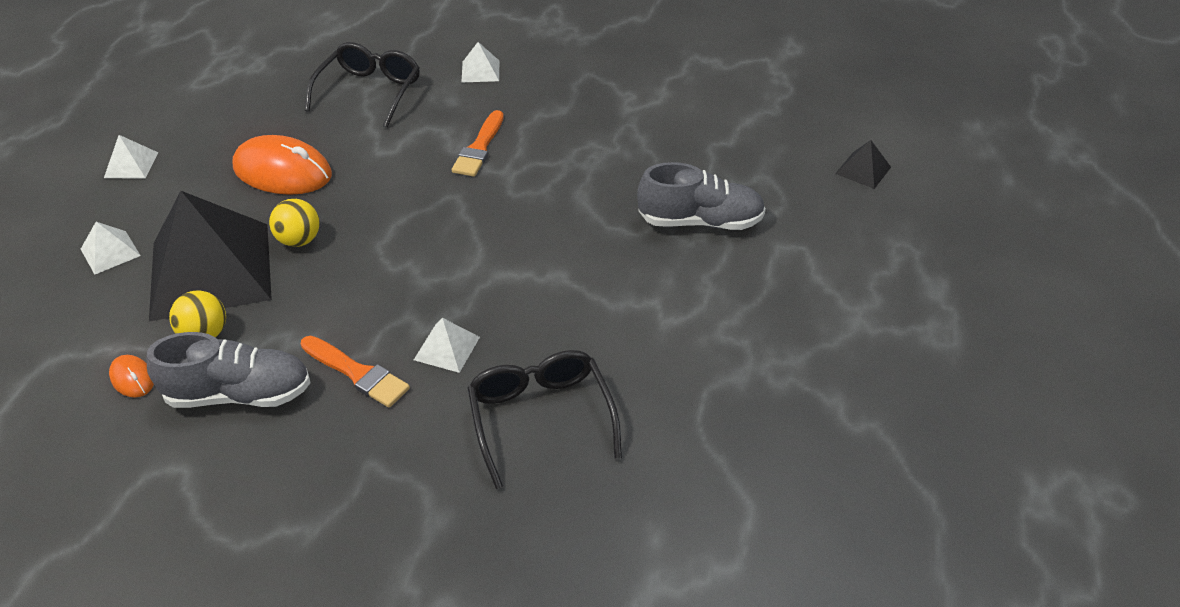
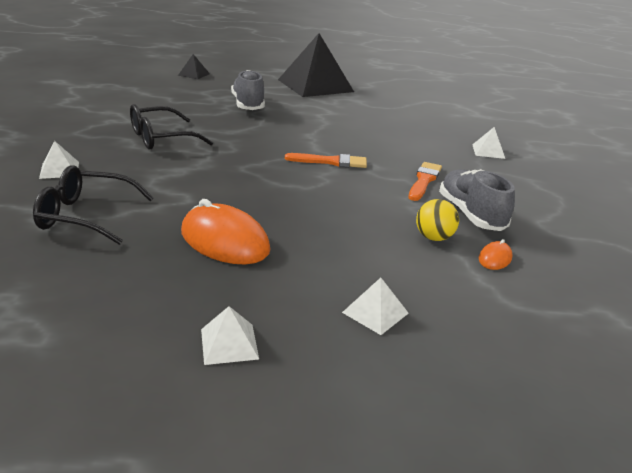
camera: 105 degrees left, 15 degrees down
(211, 270) = (368, 250): black pyramid -> black pyramid (315, 85)
(282, 172) = (225, 241): orange mouse -> orange mouse turned 60 degrees counterclockwise
(299, 240) = (314, 217): yellow ball -> none
(446, 348) = (386, 158): white pyramid -> white pyramid (488, 151)
(479, 148) = (179, 163): orange brush -> orange brush (330, 162)
(540, 417) = (414, 135): black glasses -> black glasses (161, 138)

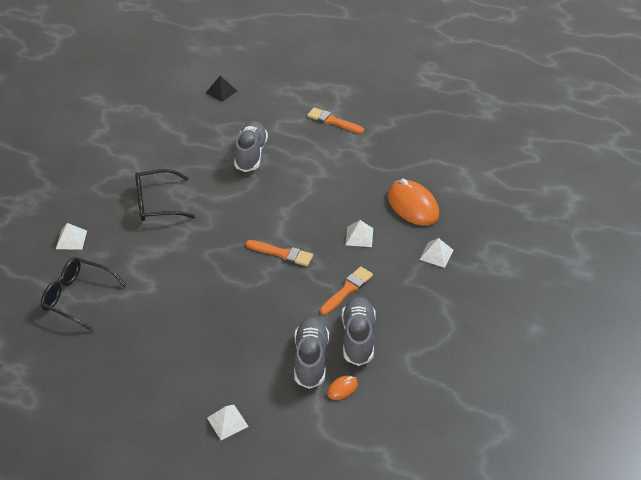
camera: 20 degrees right, 15 degrees up
(225, 241) = (161, 338): orange mouse -> orange mouse (413, 205)
(229, 344) = (130, 428): white pyramid -> white pyramid (359, 236)
(315, 85) = (333, 121): black pyramid -> orange brush
(434, 238) = (311, 359): yellow ball -> grey shoe

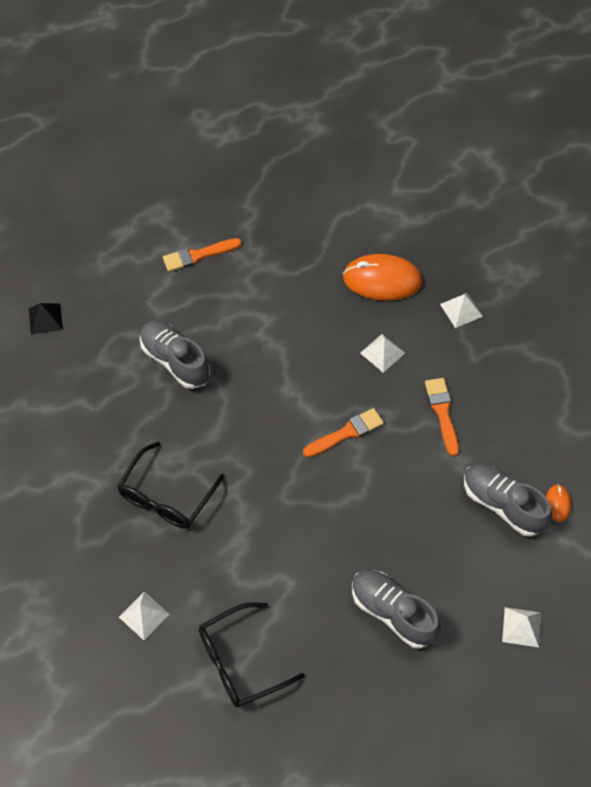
camera: 50 degrees left, 15 degrees up
(358, 338) = (509, 447): grey shoe -> grey shoe (393, 612)

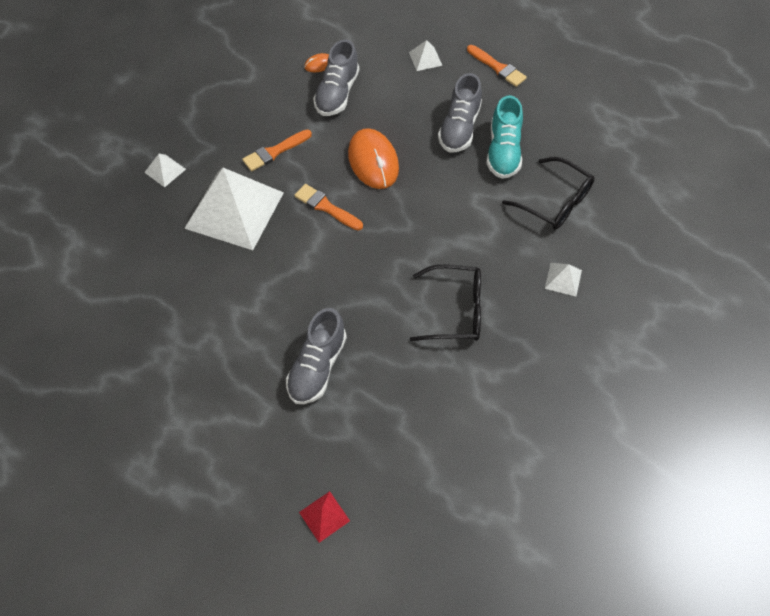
camera: 115 degrees left, 0 degrees up
(45, 319) = (324, 516): black pyramid -> red pyramid
(198, 255) = (183, 404): orange brush -> orange brush (497, 67)
(336, 643) = (503, 151): none -> turquoise shoe
(382, 280) = (154, 237): orange mouse -> orange mouse (373, 161)
(382, 353) = (234, 210): white pyramid -> white pyramid, size x2.46

